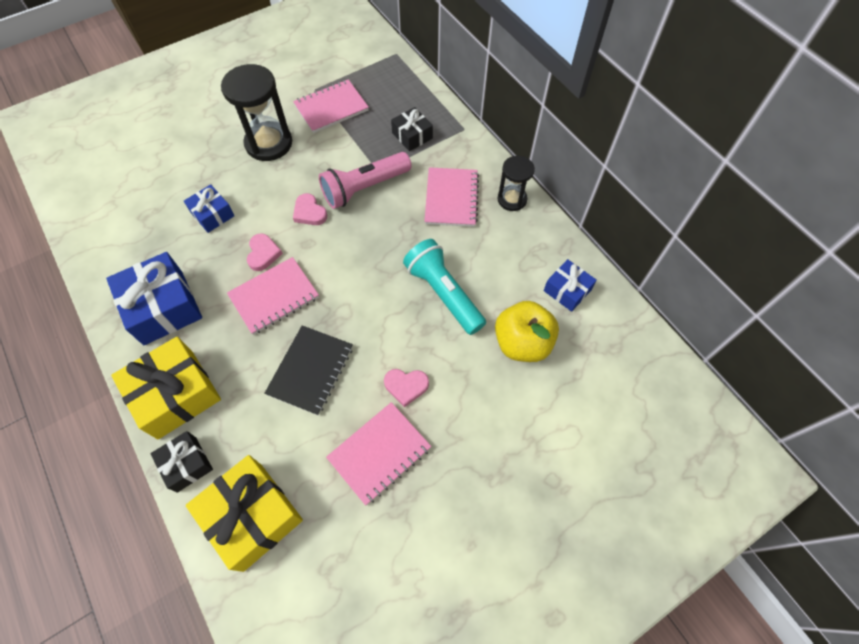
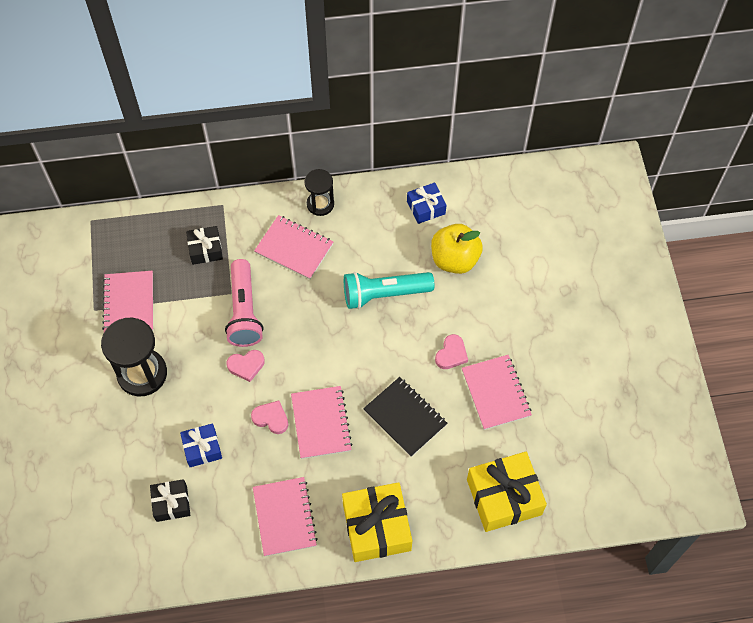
camera: 65 degrees left, 0 degrees up
(163, 307) = (285, 517): blue gift -> pink notebook
(187, 464) = (442, 533): black gift -> black gift (171, 503)

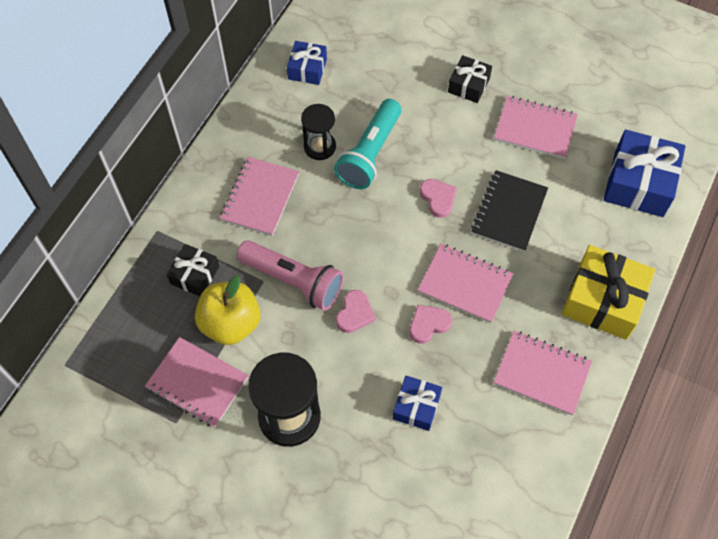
camera: 55 degrees left, 0 degrees up
(171, 503) = (457, 471): black gift -> black gift (468, 85)
(294, 248) = (260, 197): pink notebook -> pink notebook turned 45 degrees counterclockwise
(320, 204) = (230, 148): black hourglass -> black hourglass (319, 147)
(405, 417) = (508, 212): black notebook -> black notebook turned 60 degrees counterclockwise
(451, 354) = (471, 139): pink heart -> pink heart (438, 199)
(454, 259) = (379, 79): yellow apple -> yellow apple (231, 323)
(504, 497) = (639, 183): yellow gift -> blue gift

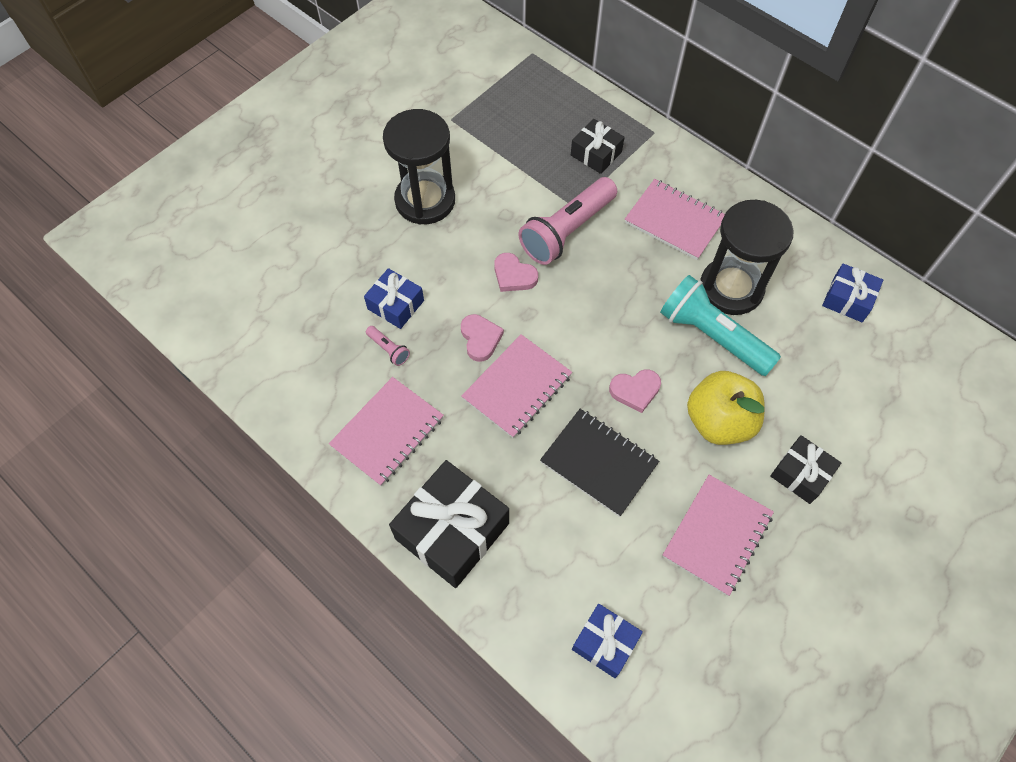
camera: 105 degrees right, 0 degrees up
(197, 383) = (482, 139): pink notebook -> none
(231, 323) = (535, 173): yellow apple -> yellow apple (719, 421)
(319, 147) = (731, 288): black hourglass -> black hourglass, size x1.69
(464, 398) = (388, 349): none -> pink flashlight
(603, 300) = (452, 531): yellow gift -> black gift
(639, 183) = (605, 643): blue gift -> blue gift, size x0.56

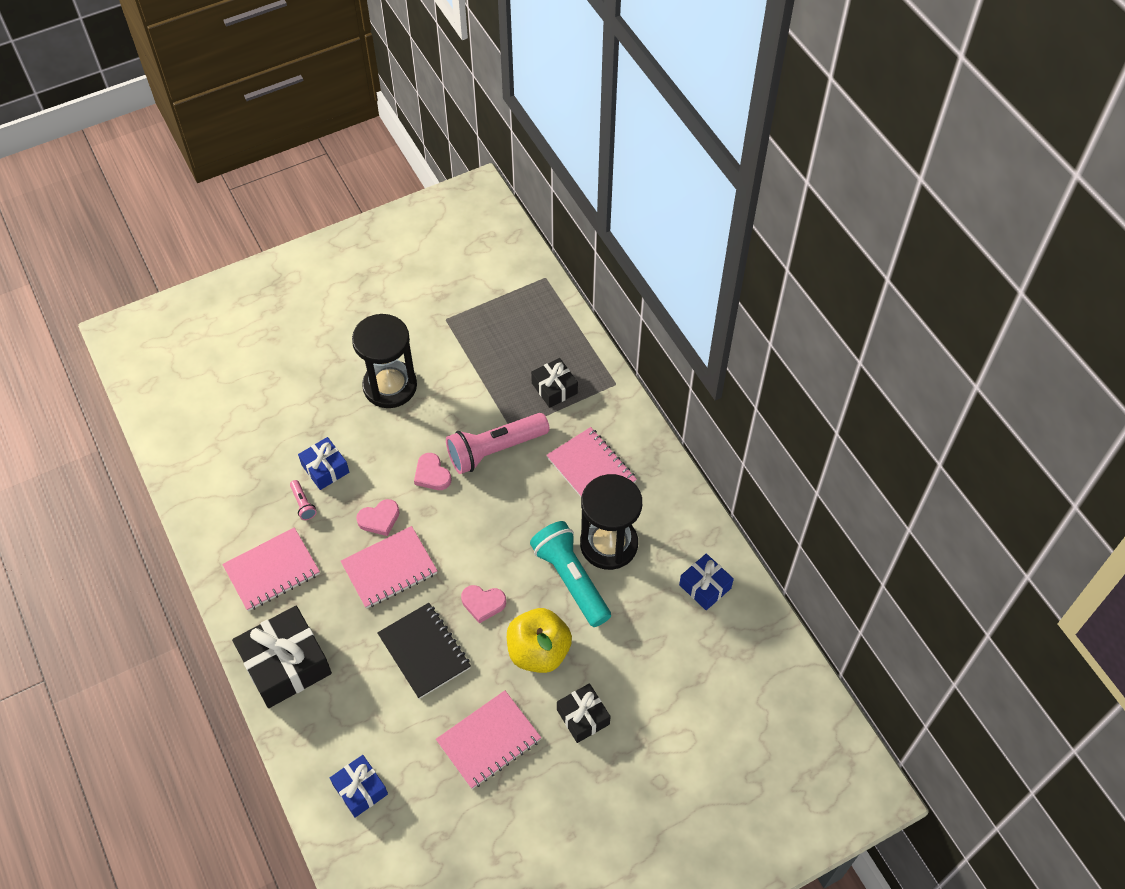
camera: 20 degrees right, 5 degrees down
(480, 339) = (379, 519): pink heart -> pink heart turned 60 degrees clockwise

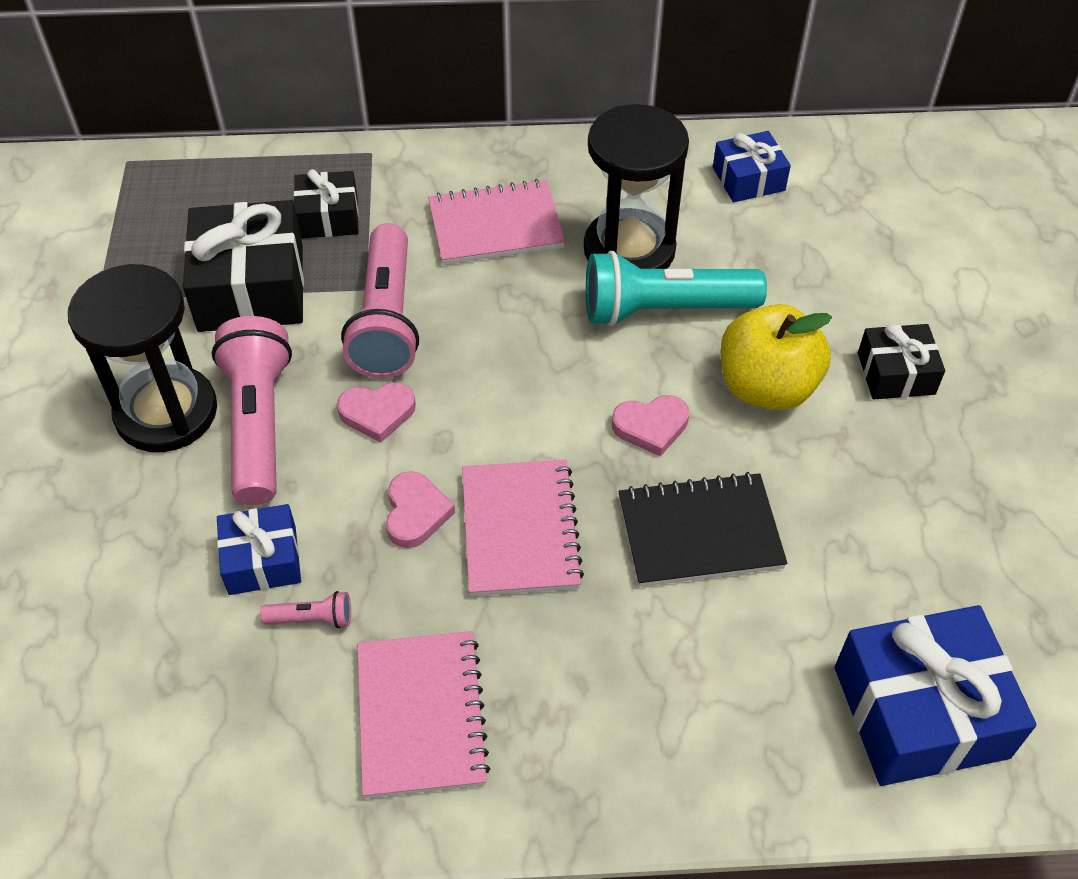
camera: 65 degrees left, 5 degrees down
(286, 664) = (628, 754): black gift -> black gift (251, 288)
(360, 789) = (920, 712): blue gift -> blue gift, size x1.77
(401, 428) = (259, 424): none -> pink flashlight
(483, 603) = (651, 426): pink heart -> pink heart turned 45 degrees clockwise
(489, 741) = (893, 500): pink notebook -> none

